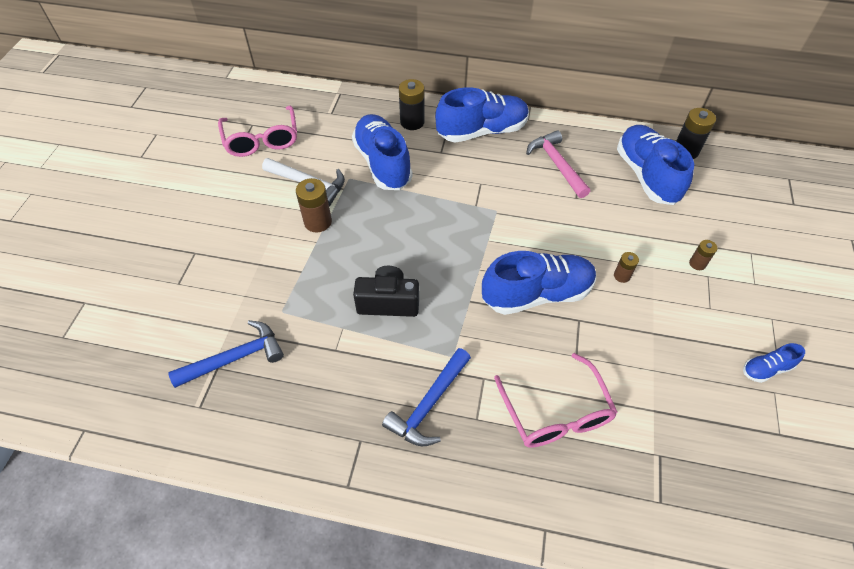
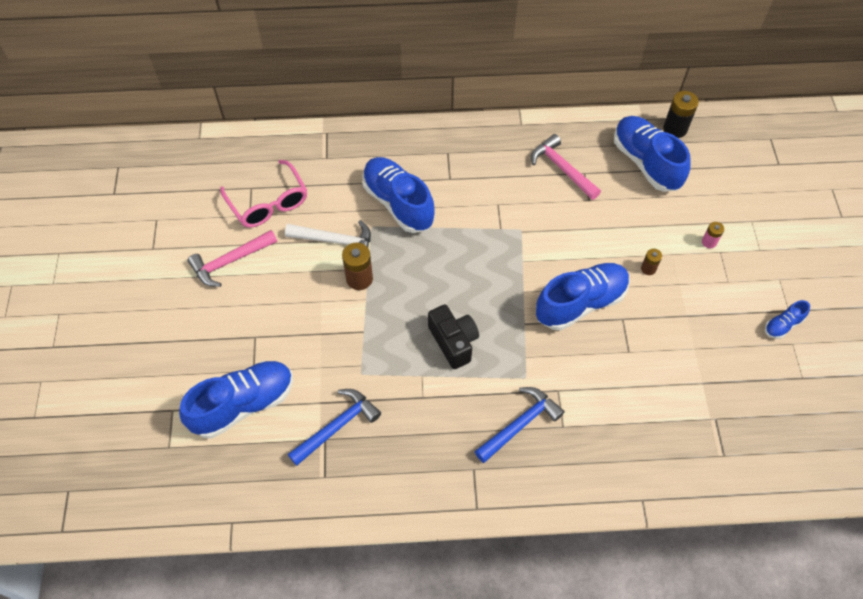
camera: 15 degrees left, 5 degrees up
(204, 181) = (230, 261): none -> pink hammer
(388, 302) = (453, 342): black camera -> black camera turned 75 degrees clockwise
(412, 122) = (410, 151): black battery -> none
(429, 404) = (520, 424): blue hammer -> blue hammer turned 150 degrees counterclockwise
(482, 131) = (481, 147): blue shoe -> blue shoe (243, 405)
(556, 413) = (625, 405): pink glasses -> none
(697, 263) = (709, 242): brown battery -> pink battery

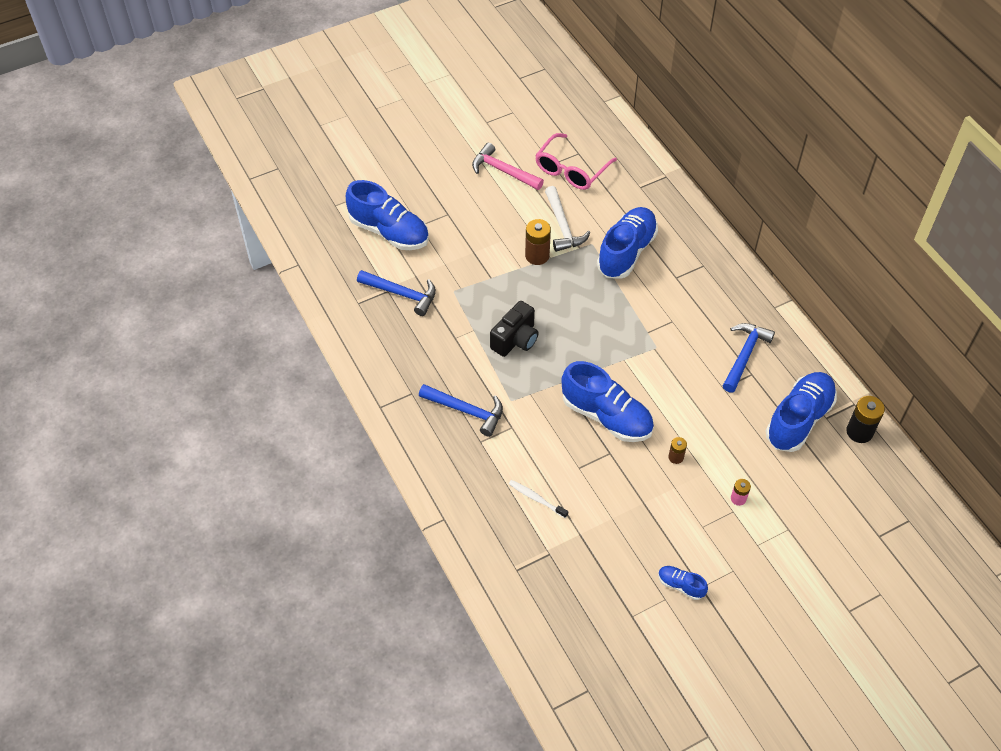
camera: 65 degrees right, 5 degrees down
(562, 169) = (744, 355): pink hammer -> blue hammer
(650, 403) = (536, 499): none -> white toothbrush

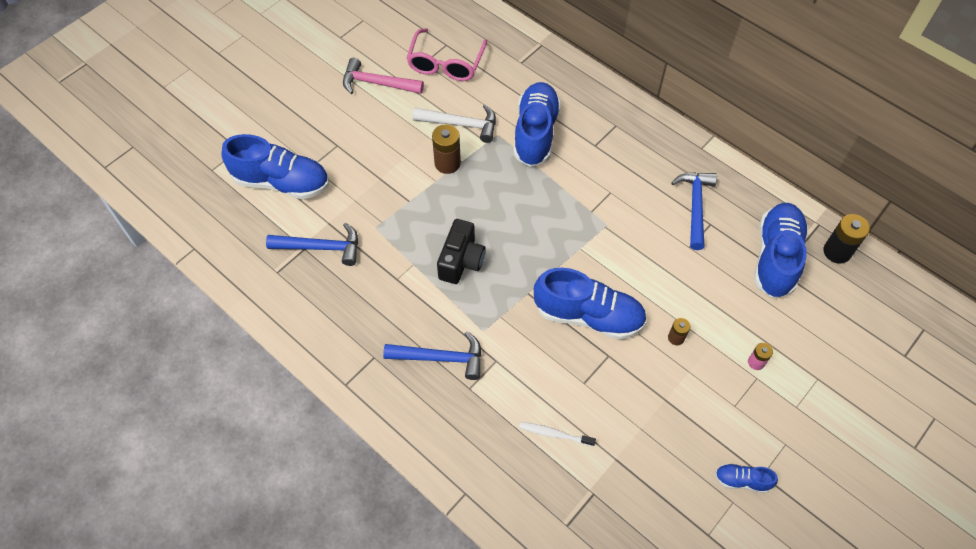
camera: 20 degrees left, 5 degrees up
(562, 226) = (461, 124): white hammer -> white hammer turned 45 degrees counterclockwise

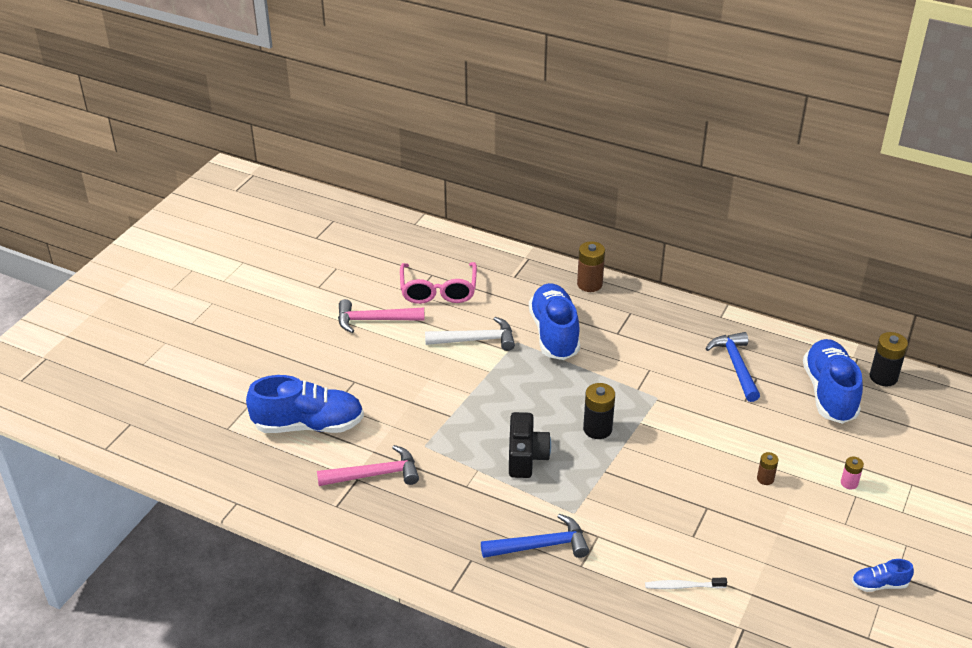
camera: 15 degrees left, 20 degrees down
(321, 247) = (374, 474): blue hammer -> pink hammer
(447, 163) = (476, 376): brown battery -> brown battery (589, 284)
(537, 246) = (597, 429): none -> black battery
(588, 316) = (673, 478): blue shoe -> none

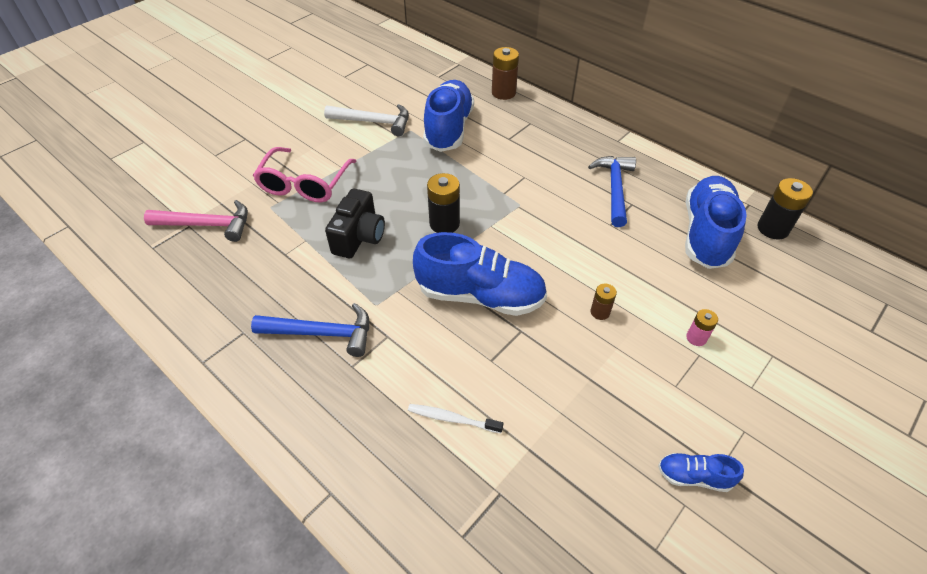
camera: 15 degrees right, 10 degrees up
(308, 425) = (180, 168): blue shoe -> blue shoe (480, 295)
(374, 320) = (296, 91): pink hammer -> none
(438, 291) = (365, 77): pink glasses -> pink glasses (304, 184)

